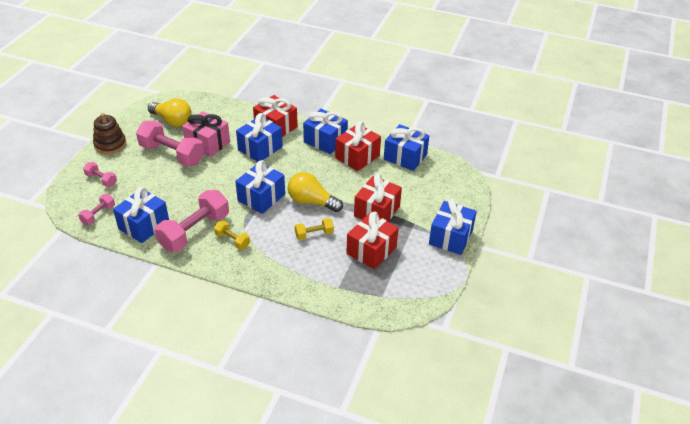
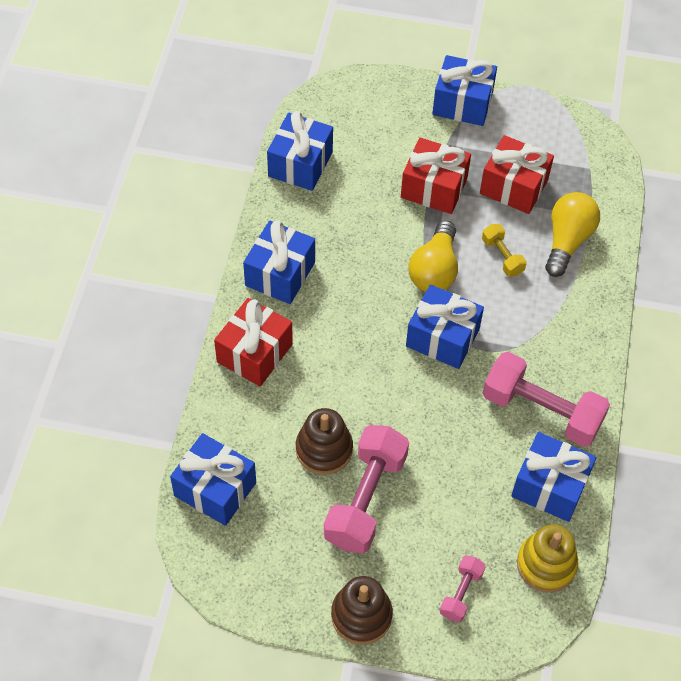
camera: 100 degrees left, 15 degrees up
(98, 215) = (546, 564): pink dumbbell -> yellow stacking toy
(172, 121) = (267, 528): yellow light bulb -> yellow light bulb (567, 241)
(207, 143) = (324, 449): pink gift -> brown stacking toy
(232, 240) = (545, 356): yellow dumbbell -> none
(260, 148) = (320, 364): blue gift -> blue gift (215, 489)
(357, 157) = (313, 225): red gift -> none

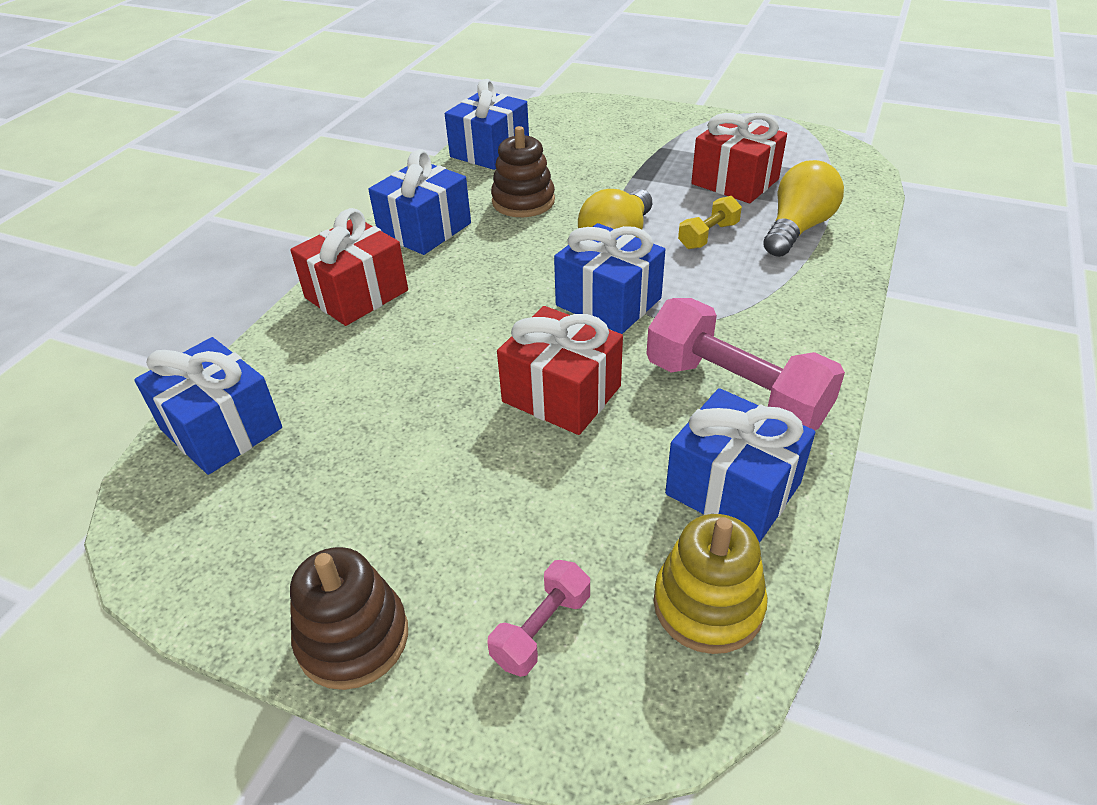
camera: 15 degrees right, 15 degrees down
(324, 449) = (398, 401): brown stacking toy -> brown stacking toy (523, 201)
(366, 499) = (432, 468): pink dumbbell -> none
(434, 188) = (637, 176): red gift -> red gift (561, 394)
(462, 103) = (688, 121): blue gift -> none
(502, 256) = (708, 236): yellow dumbbell -> yellow dumbbell turned 60 degrees clockwise

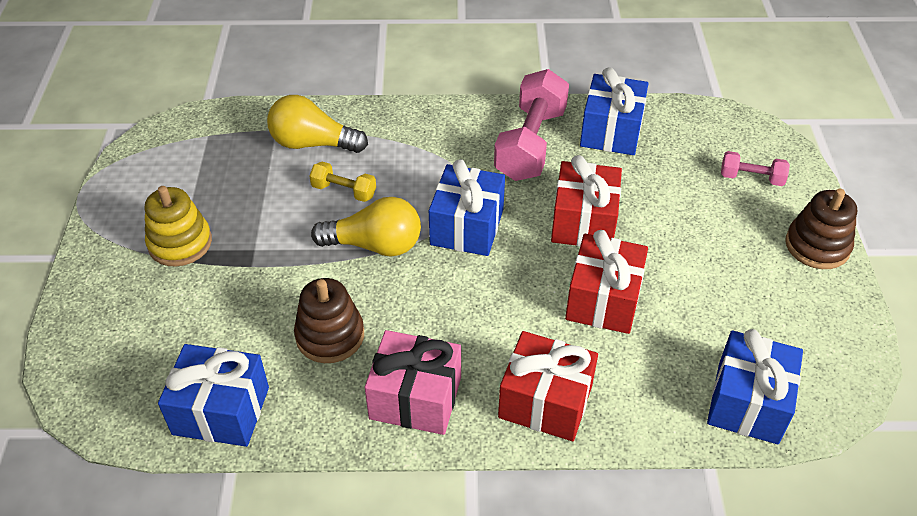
camera: 115 degrees left, 5 degrees up
(424, 229) = (415, 398): blue gift -> pink gift
(708, 605) = (691, 127): yellow stacking toy -> yellow stacking toy (180, 243)
(735, 182) = (241, 192): red gift -> red gift (603, 300)

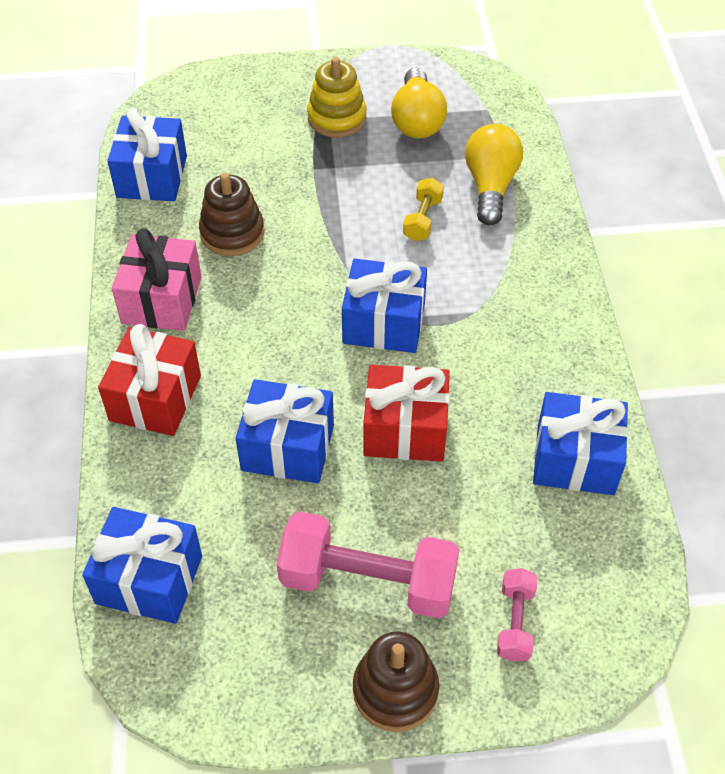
camera: 85 degrees right, 5 degrees up
(375, 245) = (348, 252): yellow light bulb -> yellow light bulb (417, 120)
(531, 144) = (532, 375): pink dumbbell -> pink dumbbell (368, 582)
(603, 300) = (287, 448): red gift -> blue gift

